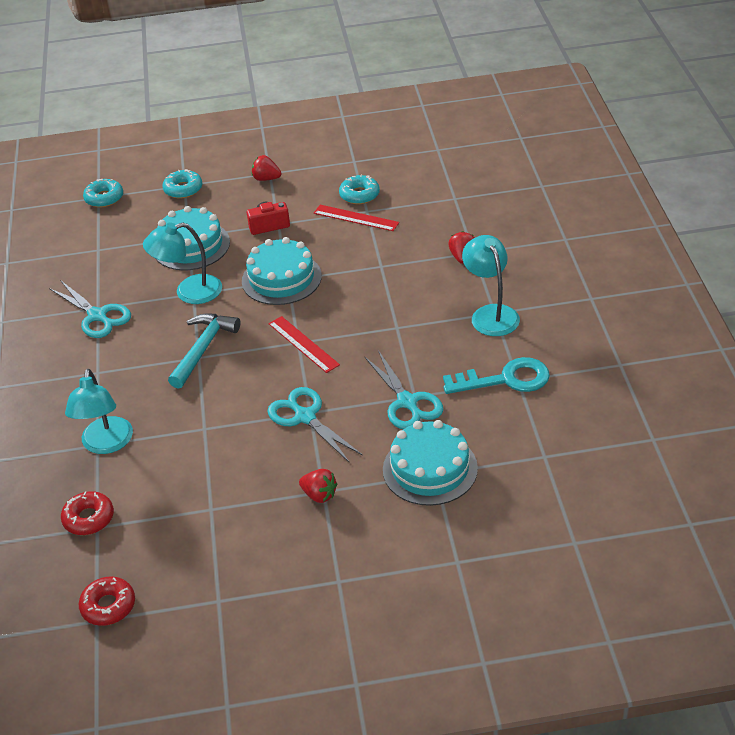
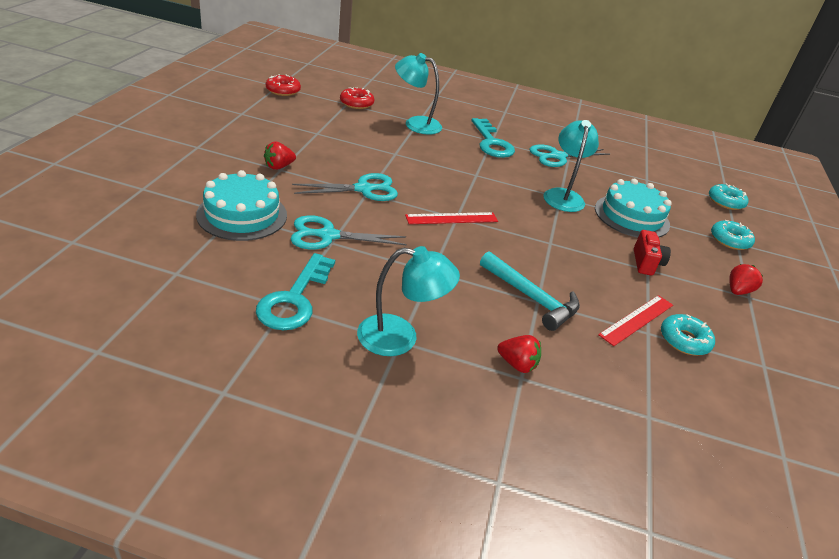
camera: 105 degrees right, 5 degrees down
(105, 370) = (491, 143): none -> turquoise key
(203, 349) = (484, 179): turquoise hammer -> turquoise hammer (531, 298)
(281, 278) = (554, 240): turquoise cake -> none

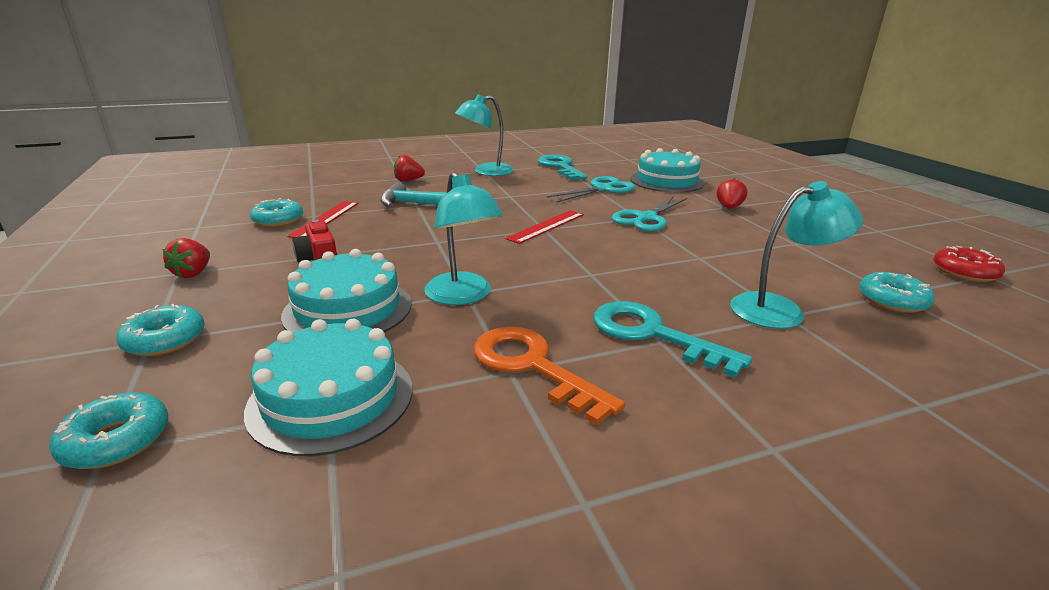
camera: 150 degrees right, 10 degrees down
(356, 103) = (892, 300): red donut -> turquoise donut
(557, 156) = (532, 367): turquoise scissors -> orange key
(645, 181) = (331, 398): none -> turquoise cake

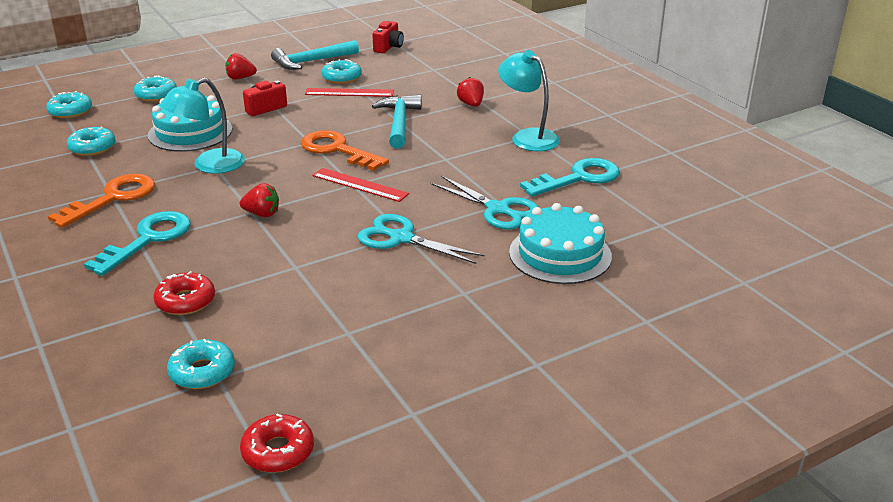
camera: 80 degrees right, 5 degrees up
(203, 231) = (311, 62): none -> turquoise hammer
(223, 196) = (388, 47): none -> red camera
(331, 398) = (92, 147): turquoise cake -> turquoise donut
(466, 231) = (337, 150): none -> orange key
(729, 208) = (462, 296): red strawberry -> red strawberry (262, 214)
(780, 309) = (185, 301): turquoise lamp -> red donut

